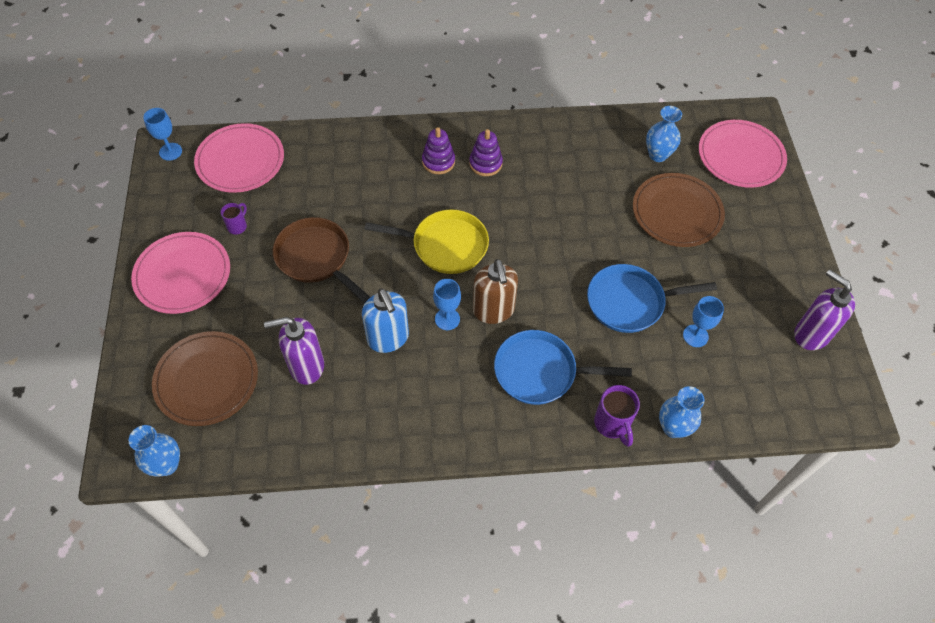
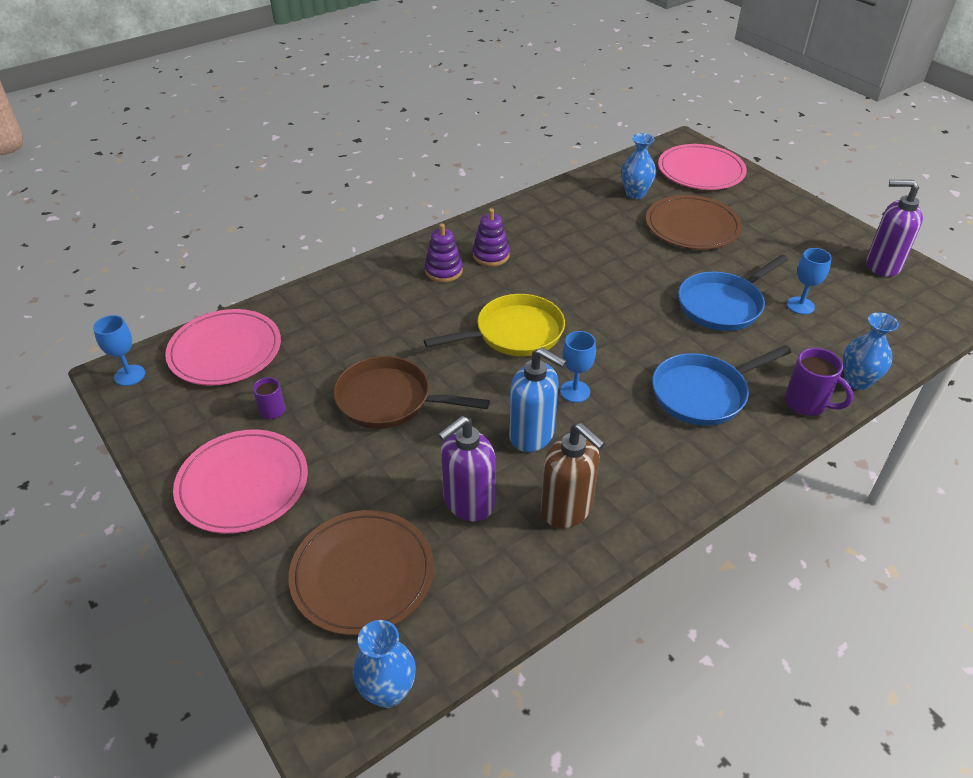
camera: 30 degrees left, 15 degrees down
(493, 311) = (612, 365): brown soap dispenser -> brown soap dispenser (567, 509)

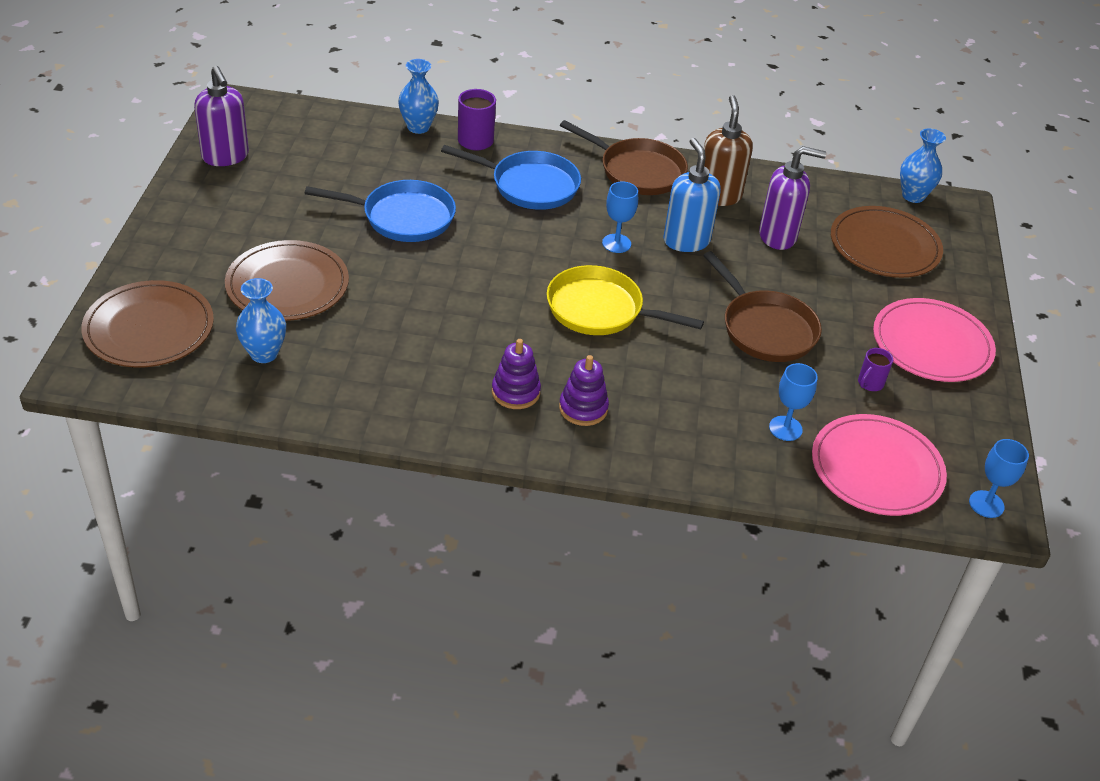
camera: 140 degrees left, 0 degrees up
(661, 479) = (637, 171): none -> brown pan
(701, 171) = (149, 328): pink plate -> brown plate
(800, 305) = (349, 179): blue goblet -> blue goblet (785, 428)

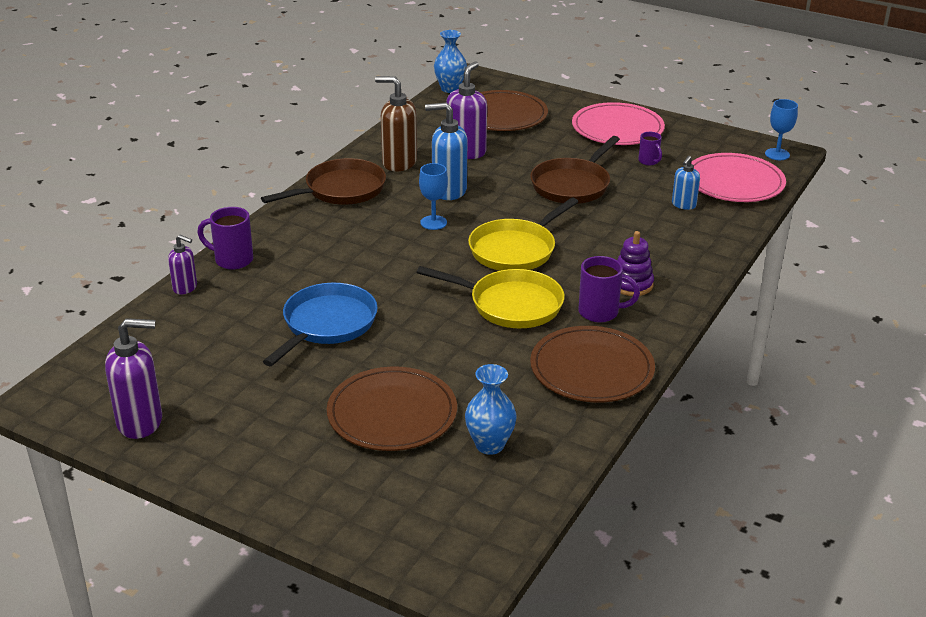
camera: 65 degrees left, 10 degrees down
(149, 328) = (414, 519): brown plate -> brown plate (591, 369)
(418, 127) = (185, 288): blue vase -> purple soap dispenser
(496, 325) = (510, 304): none -> yellow pan
(515, 392) = (600, 312): purple stacking toy -> purple mug
(530, 185) = (325, 246): blue pan -> none
(765, 329) = (572, 185): brown pan -> brown pan turned 135 degrees clockwise
(785, 428) = (683, 205): blue goblet -> blue soap dispenser

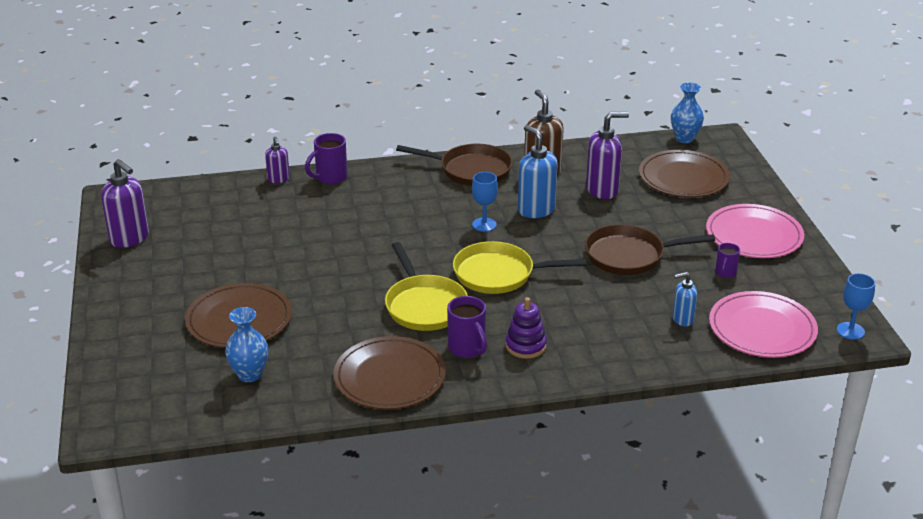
camera: 50 degrees right, 0 degrees up
(232, 260) = (330, 178): purple mug -> purple mug turned 105 degrees counterclockwise
(327, 324) = (305, 247): blue pan -> none

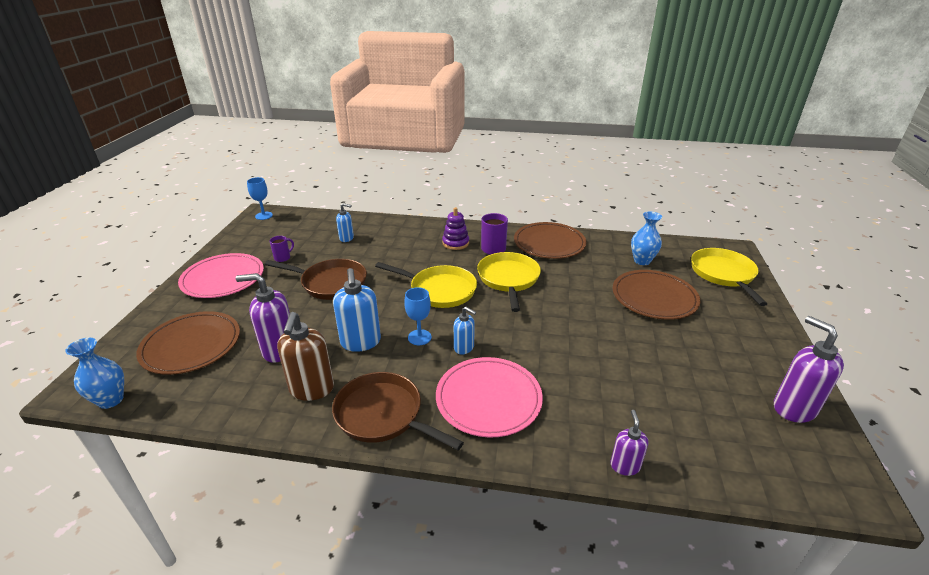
camera: 160 degrees left, 0 degrees up
(137, 375) = (723, 274): none -> yellow pan
(330, 178) = (556, 449): purple mug -> none
(435, 225) = (464, 348): none -> blue soap dispenser
(762, 328) = (308, 225): pink plate -> pink plate (488, 399)

